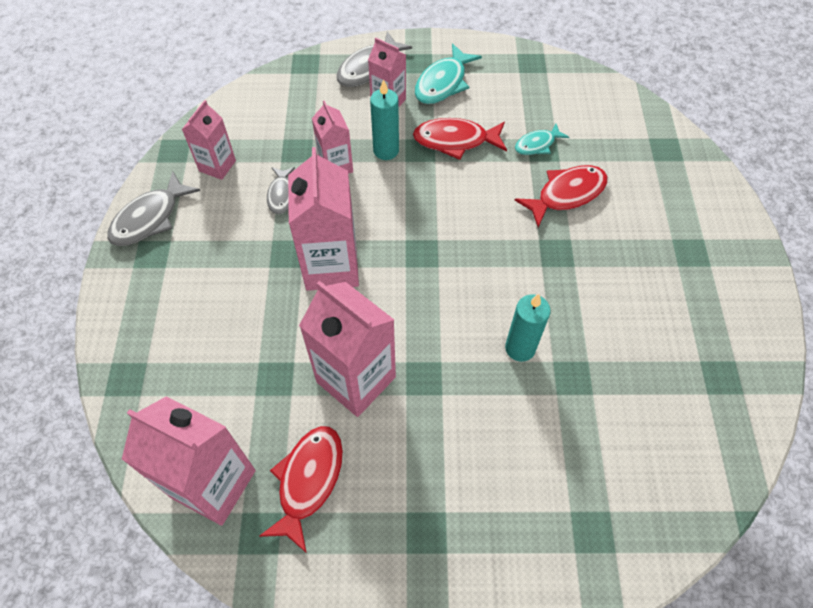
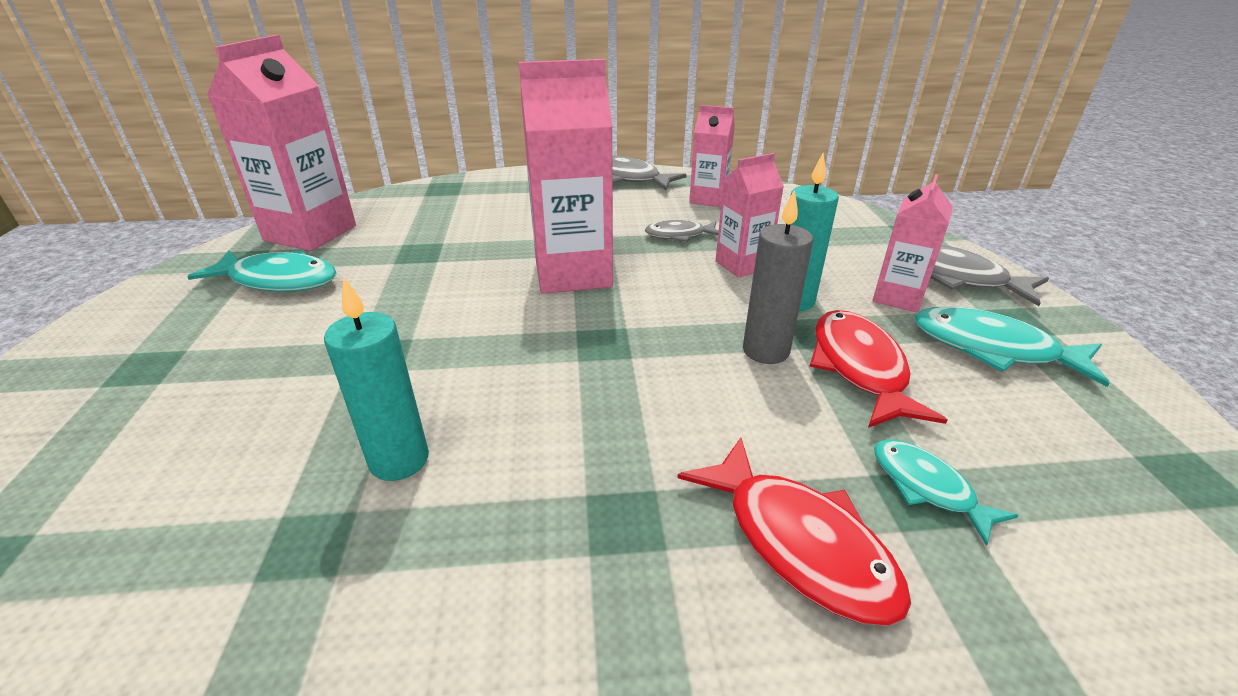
camera: 85 degrees right, 25 degrees down
(308, 481) = (279, 280): red fish -> turquoise fish
(356, 379) = (398, 301): pink carton -> none
(437, 176) = (765, 351): none -> grey candle

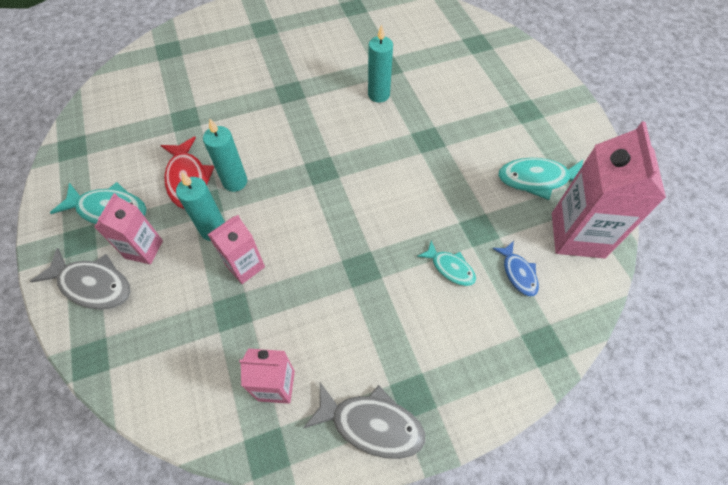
camera: 165 degrees right, 25 degrees up
(415, 221) = (518, 273): none -> blue fish
(573, 273) = (361, 228): pink carton -> none
(679, 235) = (296, 301): grey fish -> none
(765, 351) = (235, 182): grey candle -> turquoise candle
(799, 543) = (231, 96): red fish -> none
(927, 487) = (180, 123): turquoise fish -> turquoise fish (450, 268)

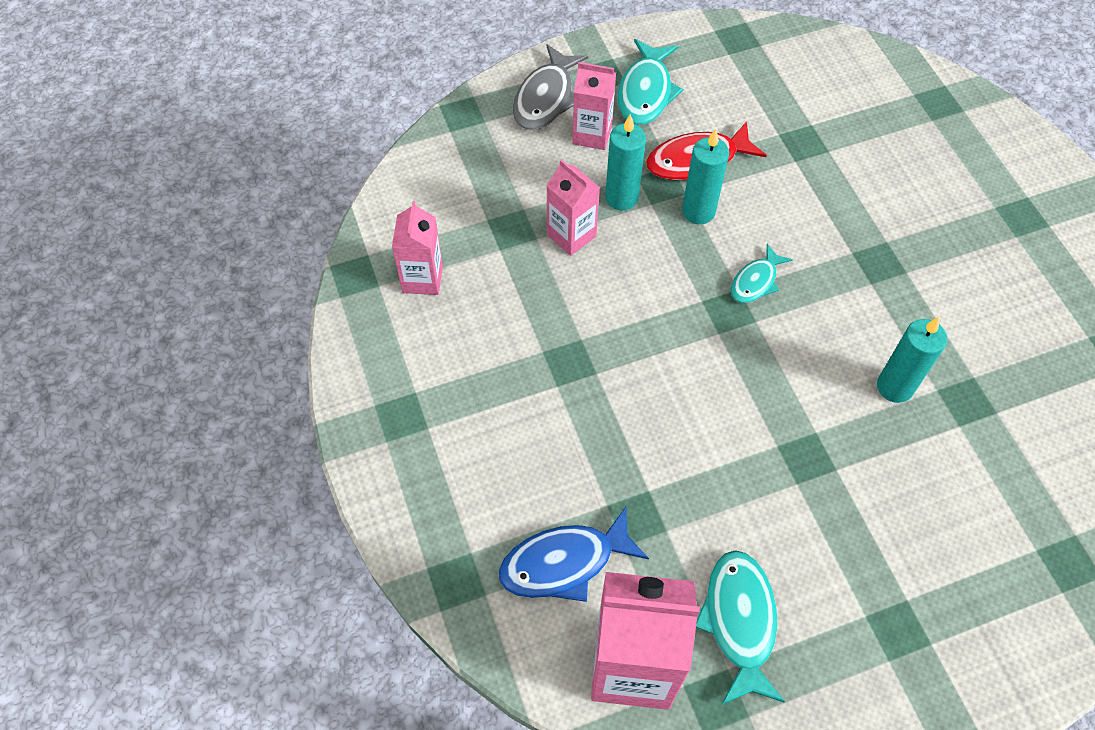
camera: 90 degrees right, 0 degrees up
(371, 424) = (373, 372): grey fish -> none
(450, 268) = (572, 471): turquoise fish -> turquoise fish (756, 281)
(518, 273) = (564, 563): blue fish -> blue fish, size x1.64

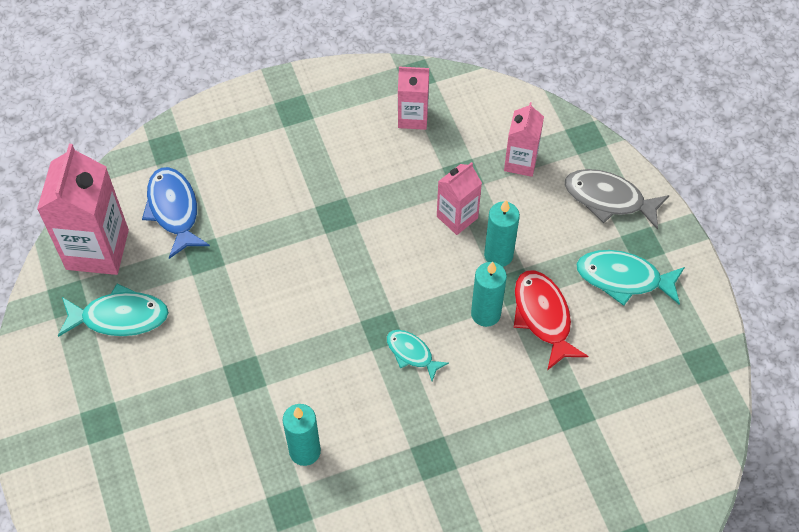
camera: 90 degrees right, 0 degrees up
(592, 135) = (568, 234): pink carton -> pink carton (520, 162)

